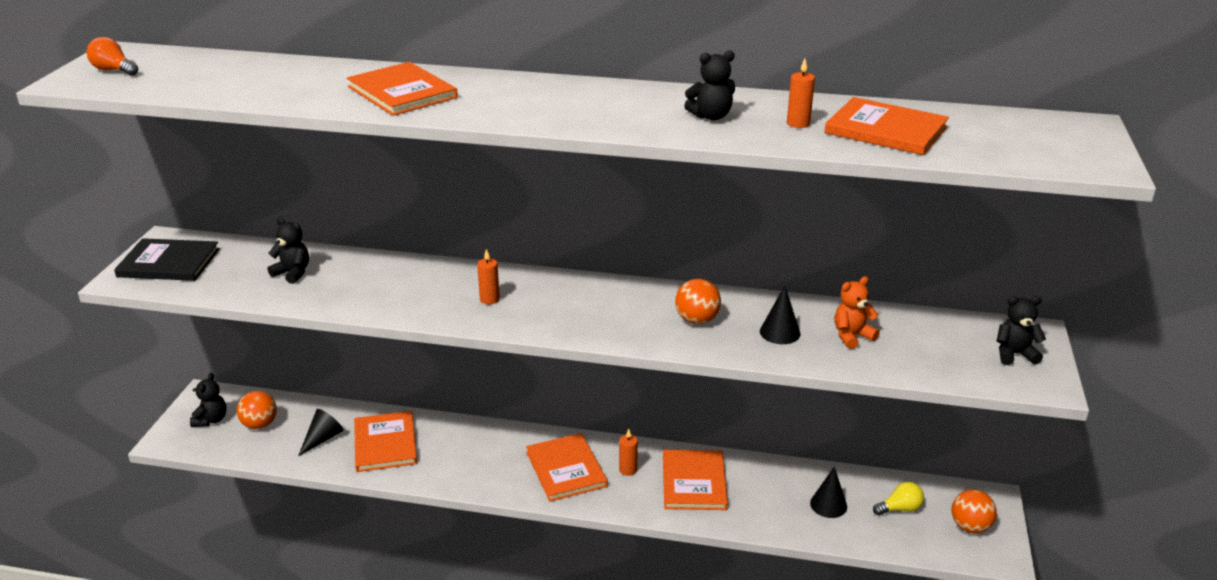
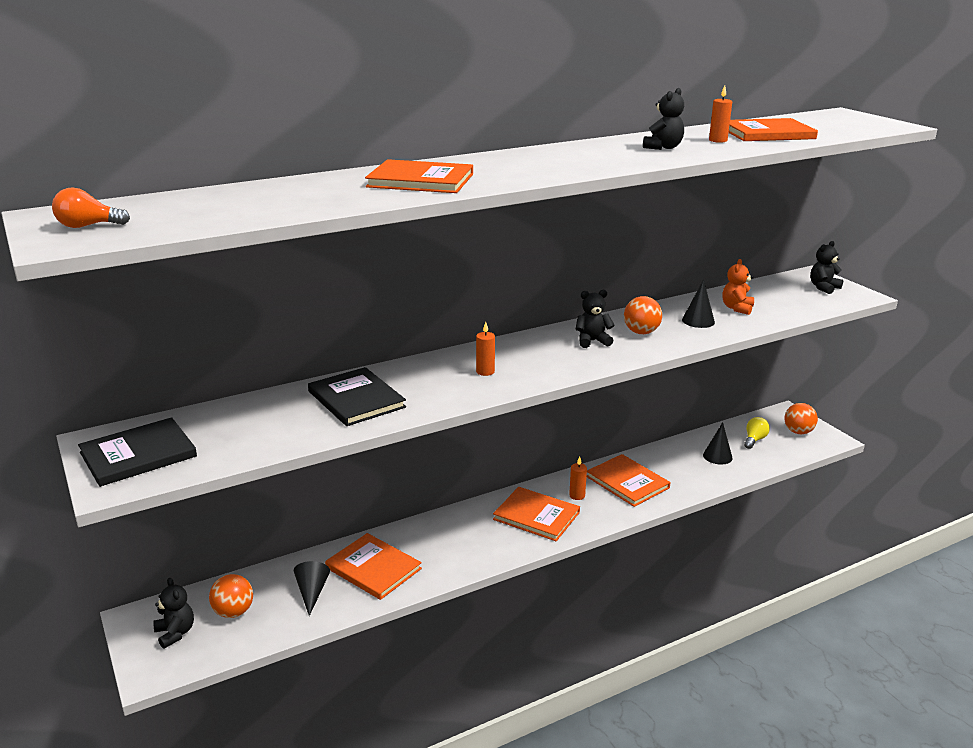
camera: 40 degrees left, 5 degrees down
(292, 273) = (285, 415): black teddy bear -> black teddy bear (592, 341)
(357, 281) = (356, 399): none -> black book

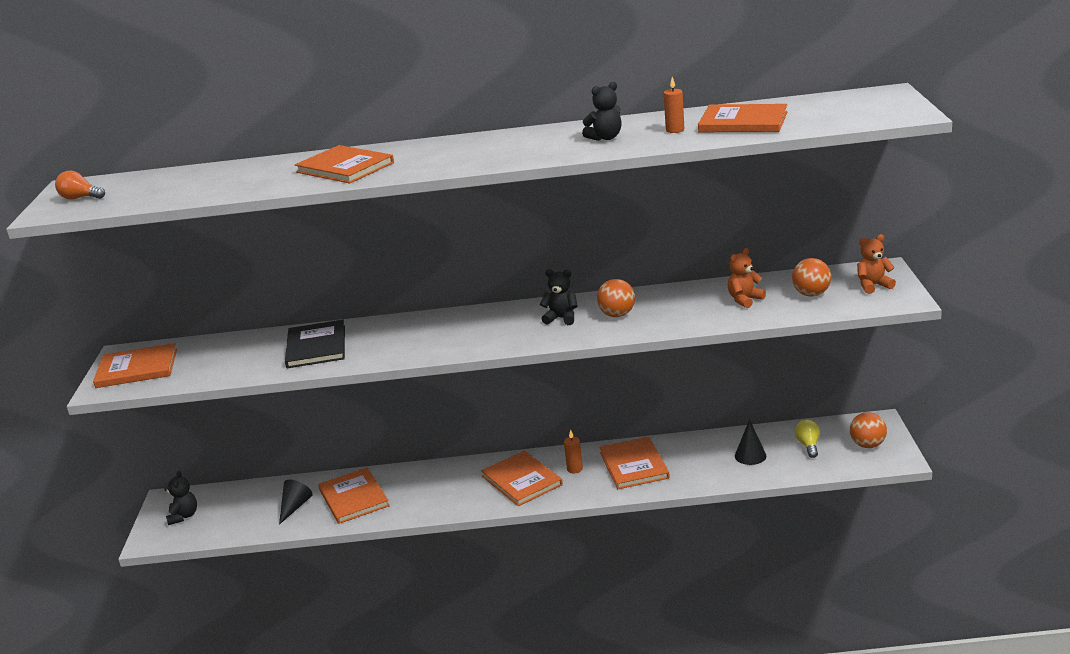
camera: 30 degrees right, 0 degrees up
(138, 455) = (137, 368): black book -> orange book
(233, 612) = (231, 509): orange ball -> orange ball (811, 294)
(485, 372) = (438, 336): orange candle -> none
(698, 321) = (687, 309): black cone -> none
(754, 440) = (808, 445): yellow light bulb -> yellow light bulb turned 60 degrees counterclockwise
(823, 288) = (873, 286): black teddy bear -> orange teddy bear

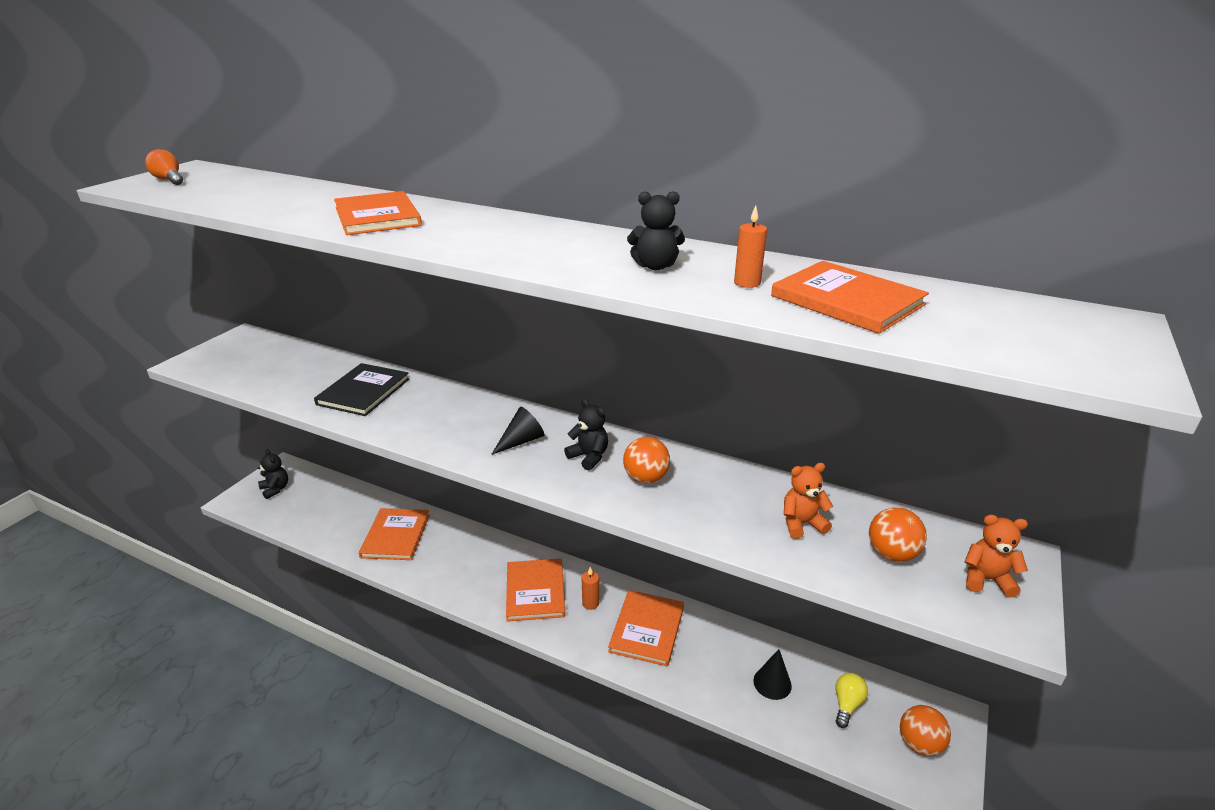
camera: 25 degrees right, 5 degrees up
(137, 368) = (230, 355): orange book -> none
(183, 516) = (275, 489): black teddy bear -> black teddy bear turned 60 degrees counterclockwise
(295, 507) = (349, 522): black cone -> black cone (521, 441)

